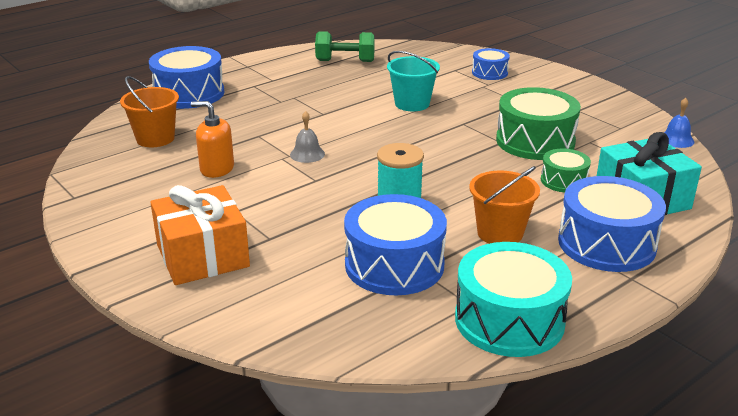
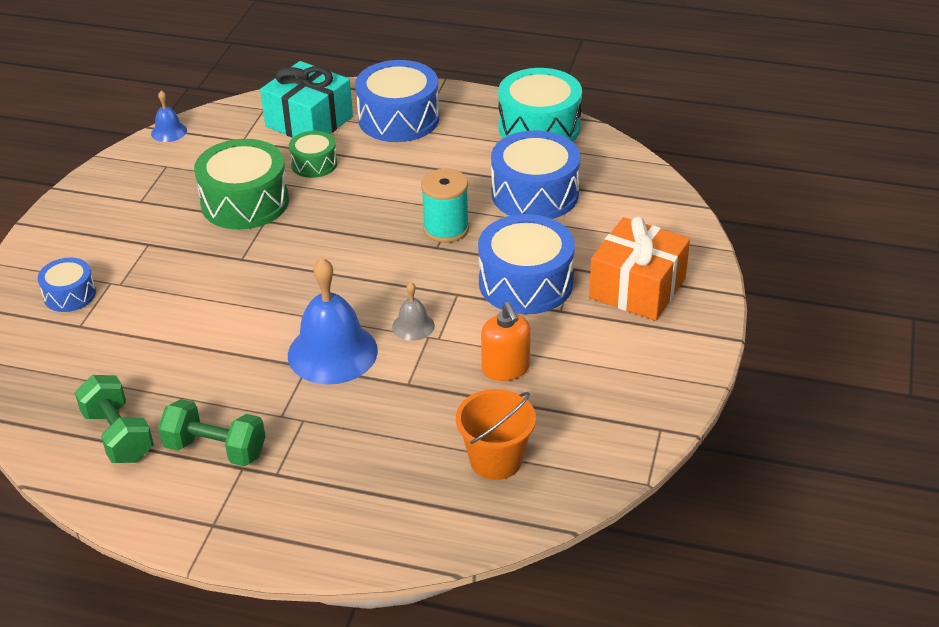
camera: 125 degrees left, 10 degrees up
(189, 93) = (355, 519): blue drum -> blue drum (525, 283)
(296, 77) = (215, 450): none -> green dumbbell
(323, 123) = (332, 352): none -> blue bell
(412, 104) = (219, 313): turquoise bucket -> none
(500, 233) = (436, 165): orange bucket -> none

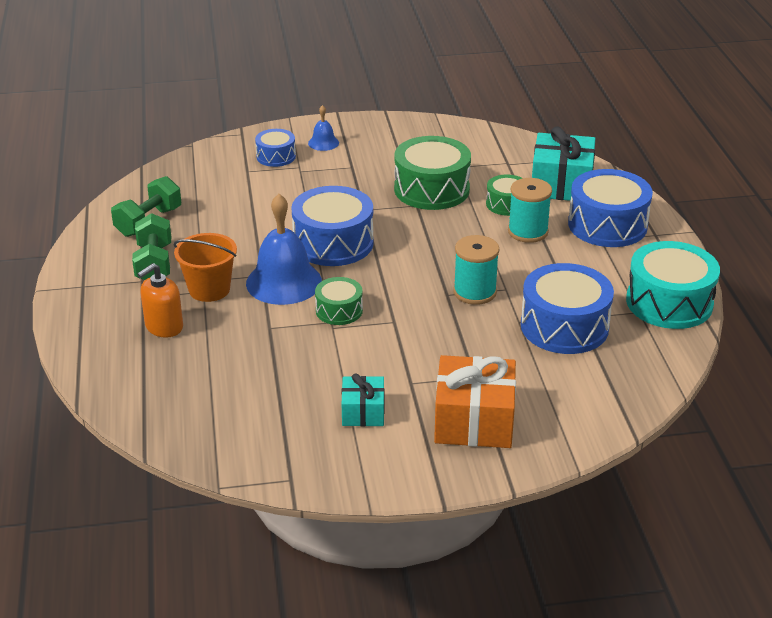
camera: 65 degrees right, 5 degrees down
(169, 131) = (490, 131): blue bell -> blue bell (323, 143)
(372, 166) = (528, 232): none -> turquoise spool
(413, 326) = (339, 310): grey bell -> green drum
(496, 460) = (206, 395): orange bucket -> orange bucket (209, 289)
(506, 368) = (317, 372): orange soap dispenser -> orange soap dispenser (164, 327)
(525, 283) = (434, 354): blue drum -> blue drum (333, 243)
(586, 354) = (363, 412): none -> turquoise gift

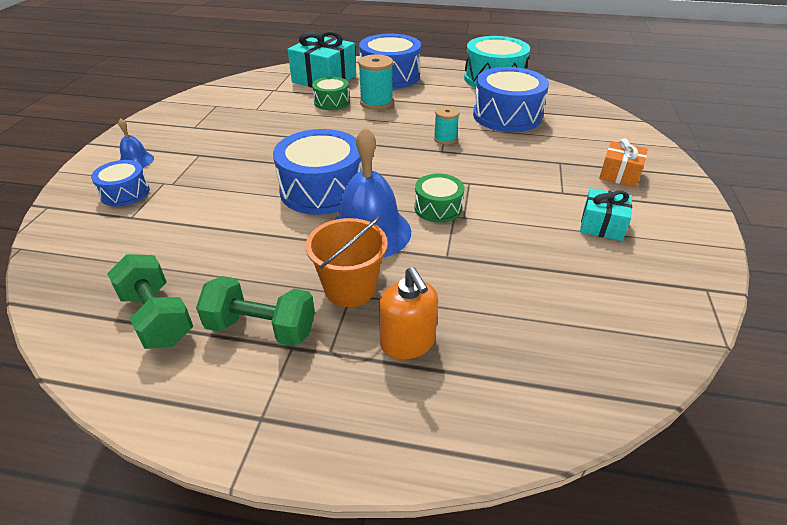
camera: 70 degrees left, 5 degrees up
(431, 189) = (279, 126): green drum -> none
(474, 292) = (445, 139): turquoise spool -> turquoise spool, size x0.63
(474, 421) = (619, 174): orange gift -> orange gift, size x0.56

